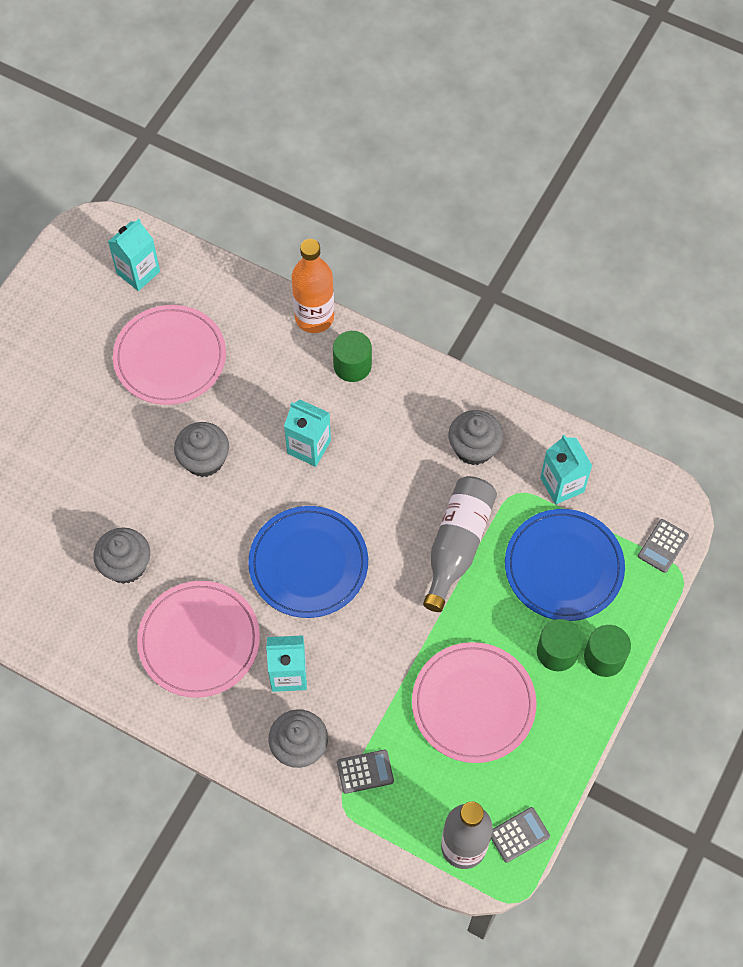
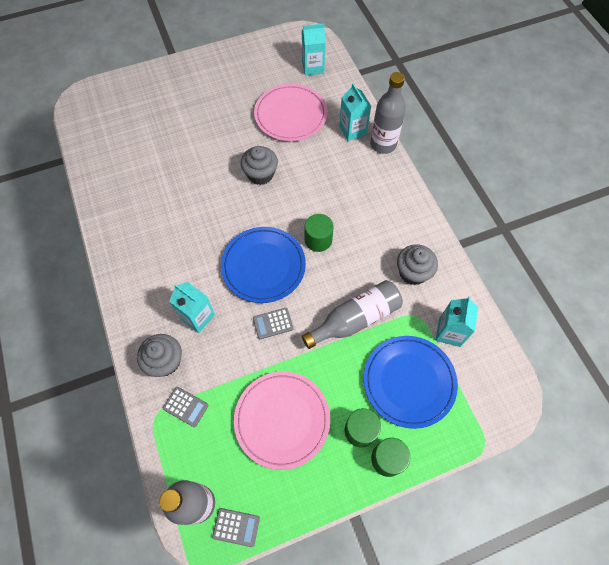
camera: 40 degrees right, 0 degrees up
(126, 565) = (173, 197): grey cupcake -> none
(199, 641) = (170, 262): pink plate -> none
(309, 447) = (320, 206): turquoise carton -> turquoise carton (352, 130)
(314, 317) = (383, 144): orange bottle -> grey bottle
(352, 365) = (382, 181): green cylinder -> green cylinder (318, 240)
(663, 546) = (485, 419): grey calculator -> grey calculator (273, 323)

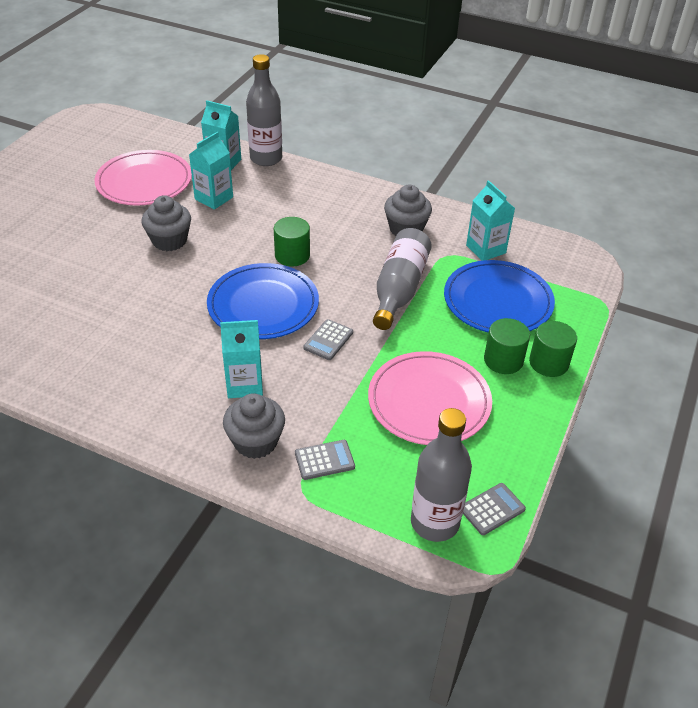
camera: 45 degrees left, 20 degrees down
(313, 67) = (122, 137): turquoise carton -> turquoise carton (214, 198)

